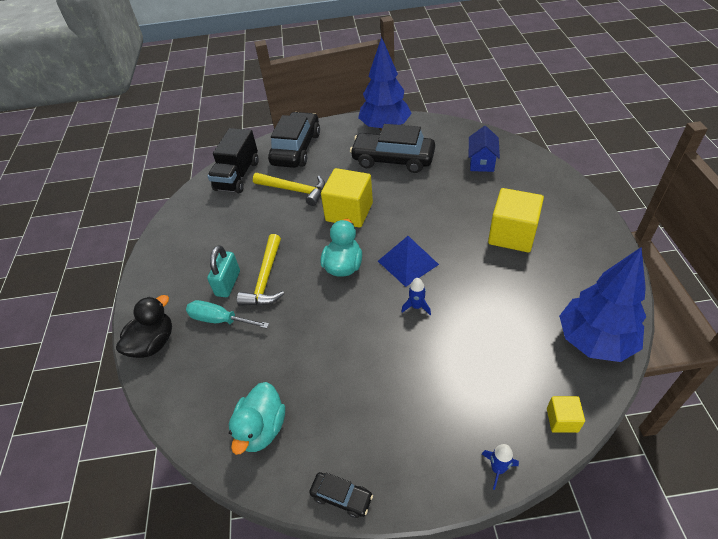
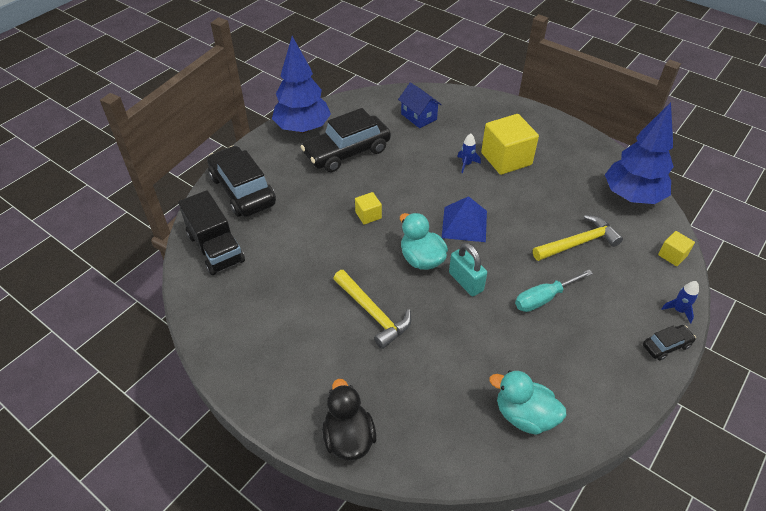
camera: 50 degrees left, 0 degrees up
(220, 320) = (380, 372): turquoise screwdriver -> turquoise screwdriver (543, 298)
(228, 283) = (345, 341): turquoise padlock -> turquoise padlock (466, 282)
(261, 428) = (524, 415): turquoise duck -> turquoise duck turned 150 degrees clockwise
(294, 190) = (293, 227): yellow hammer -> yellow hammer (578, 243)
(341, 497) = (627, 405): black car -> black car (666, 345)
(349, 212) = (368, 215): yellow cube -> yellow cube, size x0.49
(416, 306) = (511, 250): blue rocket -> blue rocket (466, 164)

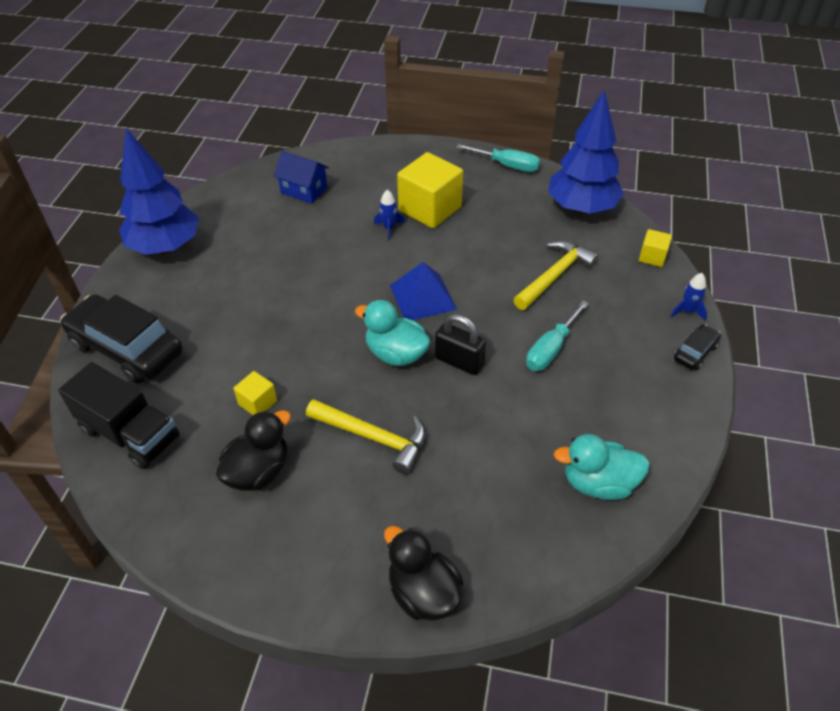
camera: 25 degrees left, 0 degrees up
(283, 306) = (258, 472): none -> black duck
(347, 152) = (238, 258): black car -> none
(368, 215) = (305, 325): yellow cube -> yellow cube (258, 403)
(466, 282) = (459, 361): turquoise padlock -> black padlock
(587, 143) = (507, 165): none -> turquoise screwdriver

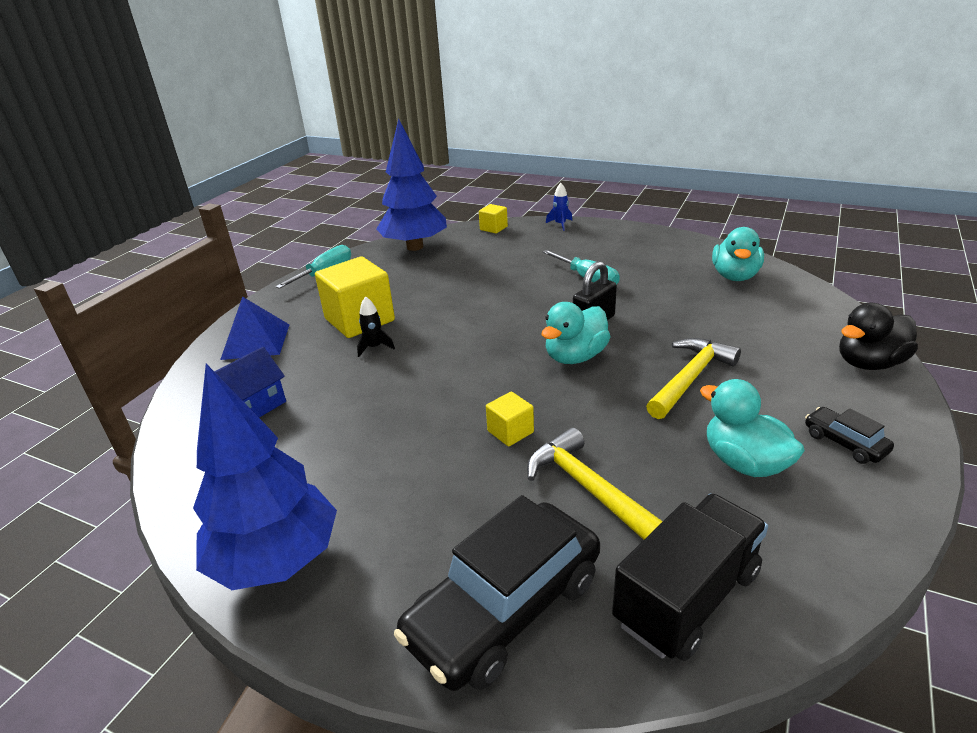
camera: 75 degrees left, 15 degrees down
(258, 403) = (636, 460): yellow cube -> yellow cube (510, 431)
(258, 472) = (744, 462): black duck -> turquoise duck
(389, 228) = (374, 347): blue rocket -> black rocket
(422, 297) = (496, 335): blue pyramid -> blue pyramid (256, 341)
(554, 276) = (497, 267): yellow hammer -> yellow hammer (589, 489)
(695, 352) = (603, 227): black car -> black car (844, 443)

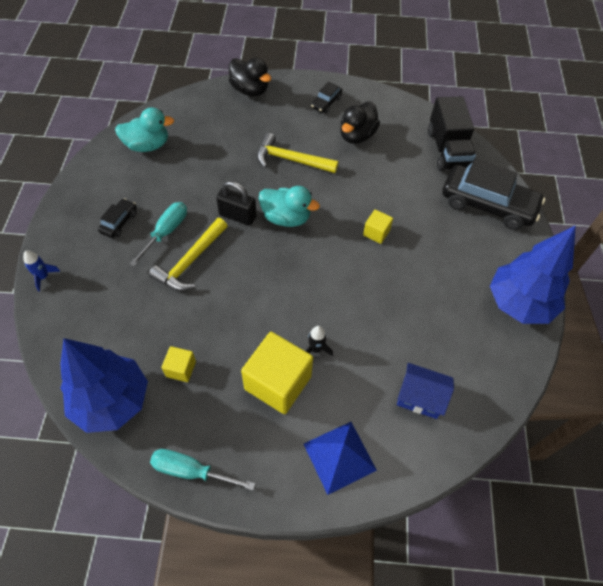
camera: 115 degrees left, 25 degrees up
(493, 228) = (55, 337): yellow cube -> yellow cube (181, 369)
(589, 489) = (404, 189): yellow hammer -> yellow hammer (190, 261)
(612, 256) = (119, 222): none -> black car
(687, 597) = (447, 150): black truck -> black truck turned 120 degrees counterclockwise
(744, 462) = (357, 136): turquoise duck -> black duck

